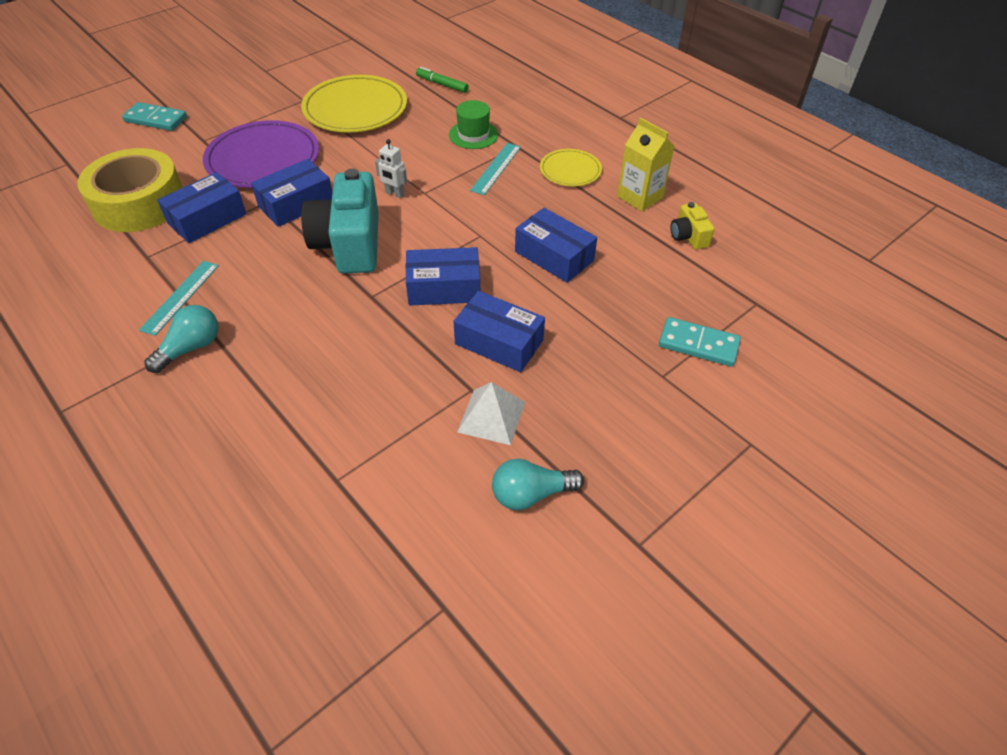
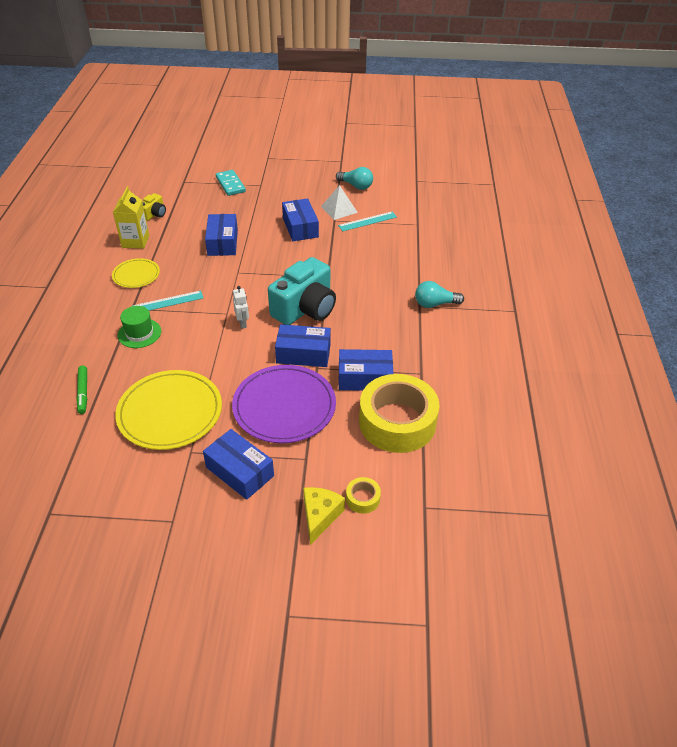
camera: 135 degrees left, 5 degrees down
(128, 143) = (363, 498): none -> yellow tape
(156, 119) = (320, 516): turquoise domino -> yellow cheese
(180, 297) = (420, 334): turquoise ruler -> turquoise ruler (367, 221)
(444, 288) = (290, 260): blue box -> blue box (240, 471)

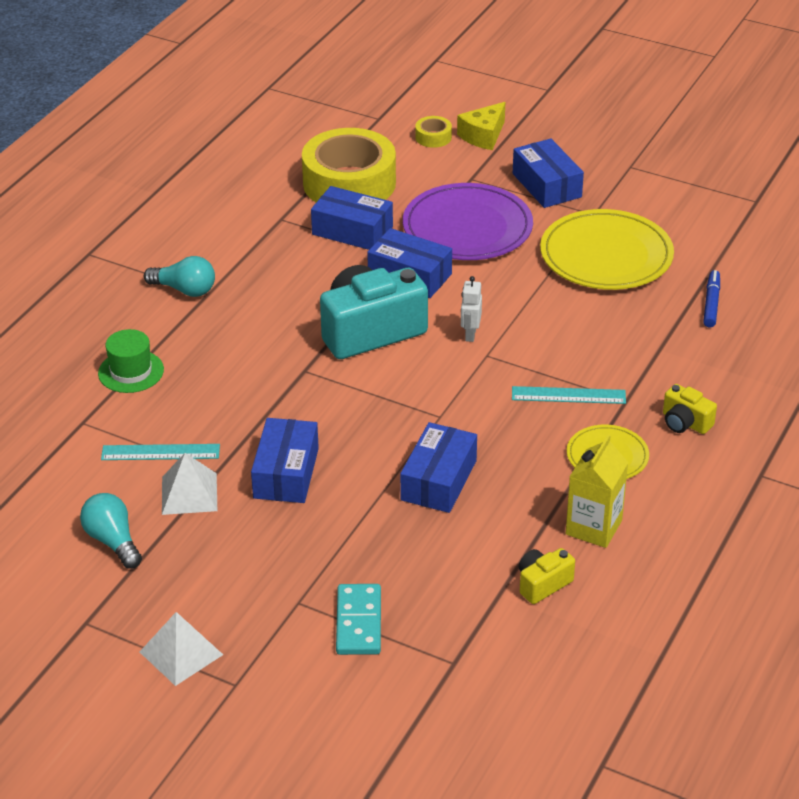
camera: 155 degrees left, 5 degrees down
(83, 392) = (711, 303): green marker -> blue marker
(93, 304) = (685, 422): none -> yellow camera
(139, 333) = (622, 359): green hat -> green hat (131, 371)
(296, 161) = (181, 653): none -> white pyramid

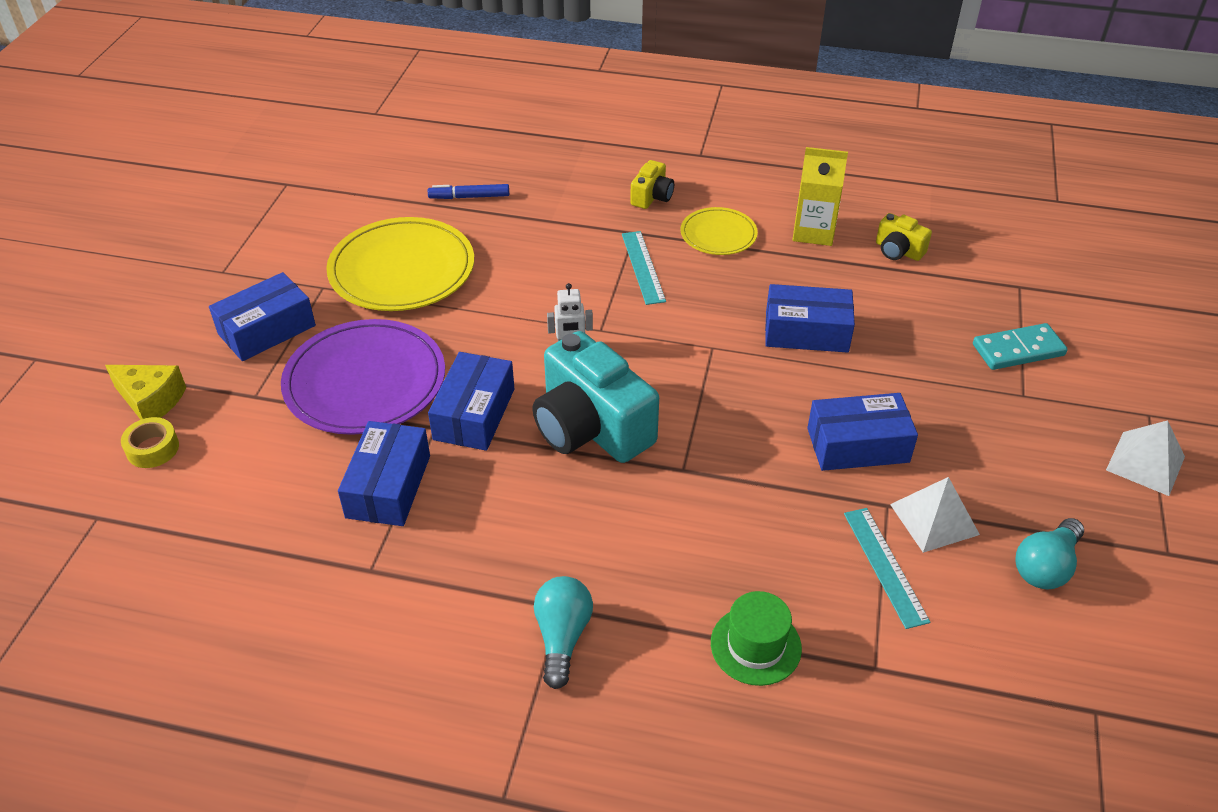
camera: 105 degrees left, 5 degrees up
(349, 183) = (273, 514): yellow tape -> none

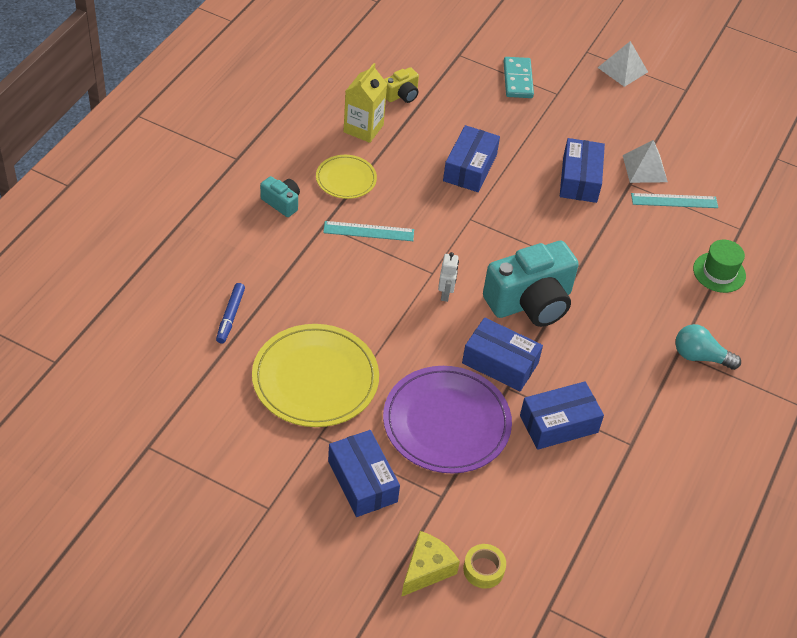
camera: 80 degrees left, 5 degrees up
(388, 486) = (559, 424): blue box -> blue box turned 45 degrees counterclockwise
(652, 197) = (282, 202): yellow camera -> turquoise camera
(1045, 566) = (686, 138): turquoise light bulb -> none

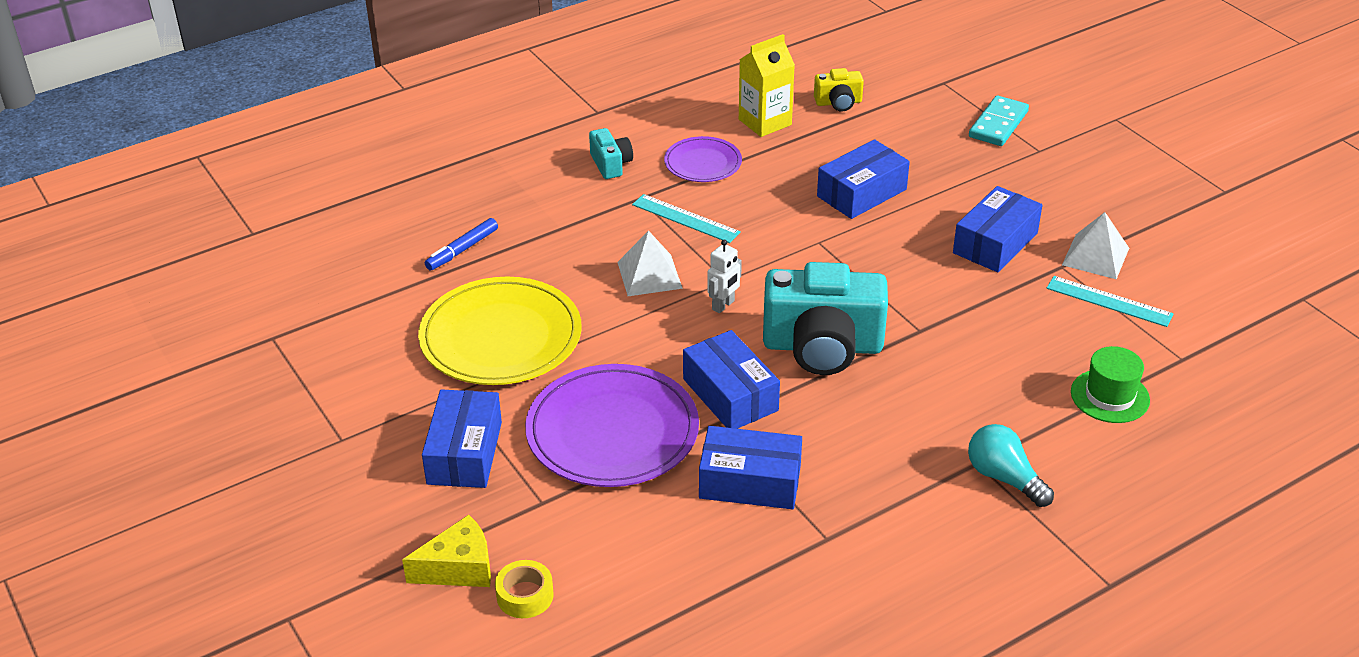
camera: 35 degrees right, 10 degrees down
(346, 179) = (703, 163): yellow plate -> purple plate
(623, 69) = (1151, 148): white pyramid -> white pyramid (649, 275)

